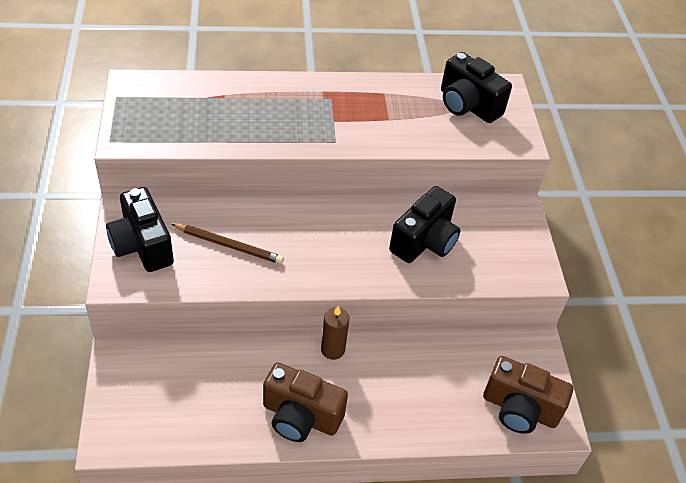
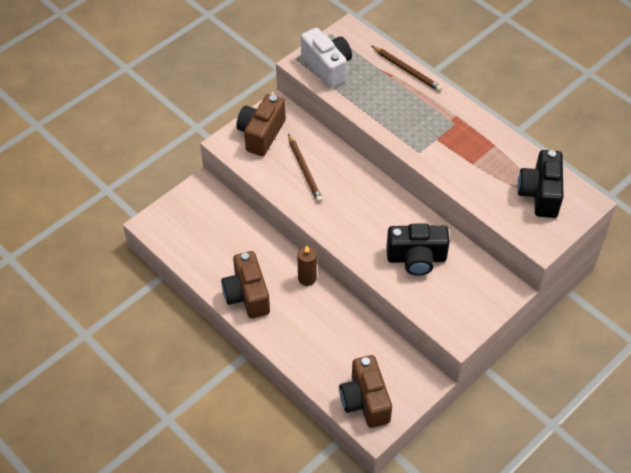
camera: 55 degrees right, 5 degrees up
(142, 246) = (261, 134): black camera -> brown camera
(154, 128) = (327, 67): none -> white camera
(231, 82) = (407, 70): none -> brown pencil

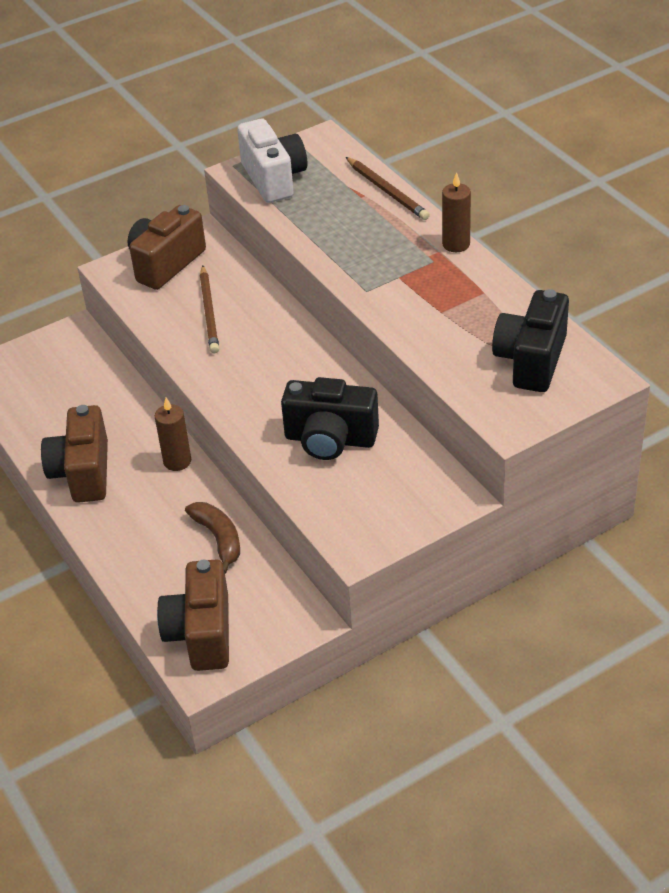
camera: 15 degrees right, 10 degrees down
(353, 332) = (218, 539): none -> brown banana
(465, 109) = (456, 244): none -> brown candle

